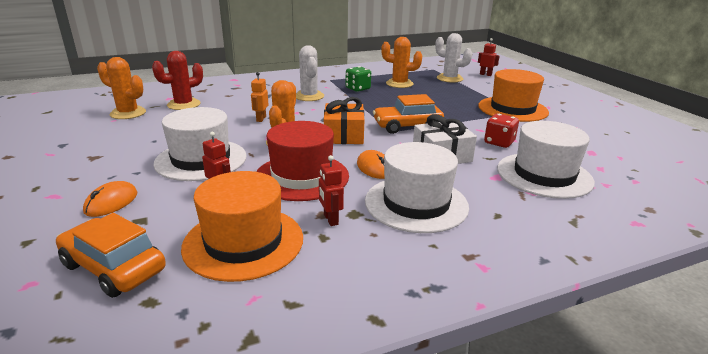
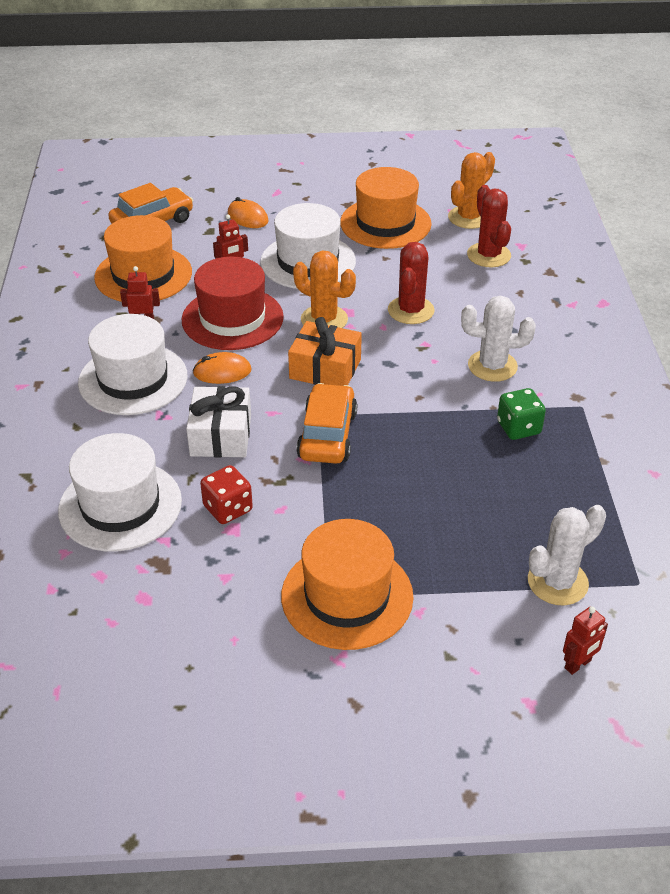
camera: 110 degrees right, 15 degrees up
(133, 138) = (385, 223): none -> orange hat
(261, 119) = (411, 310): orange robot -> red cactus
(399, 84) = (536, 490): orange cactus -> none

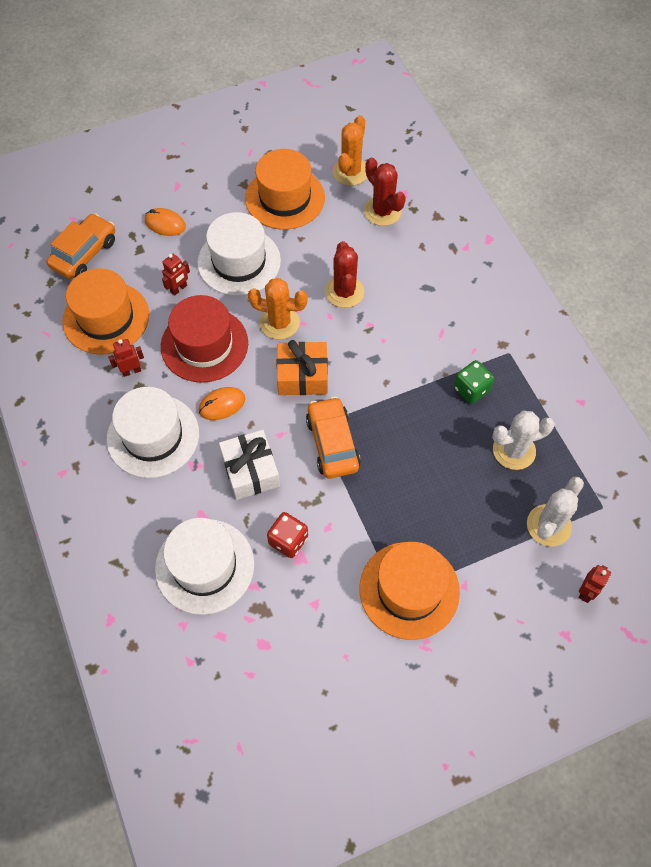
camera: 20 degrees left, 20 degrees up
(492, 366) = (429, 332): white cactus -> white cactus (514, 450)

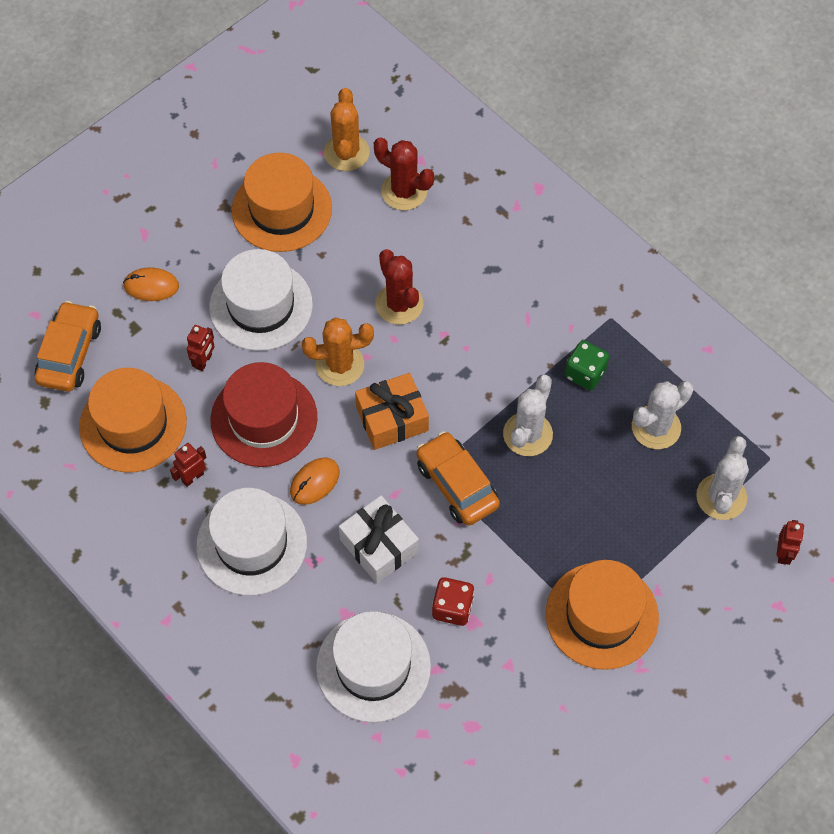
camera: 20 degrees left, 0 degrees up
(405, 422) = (527, 434): none -> white cactus

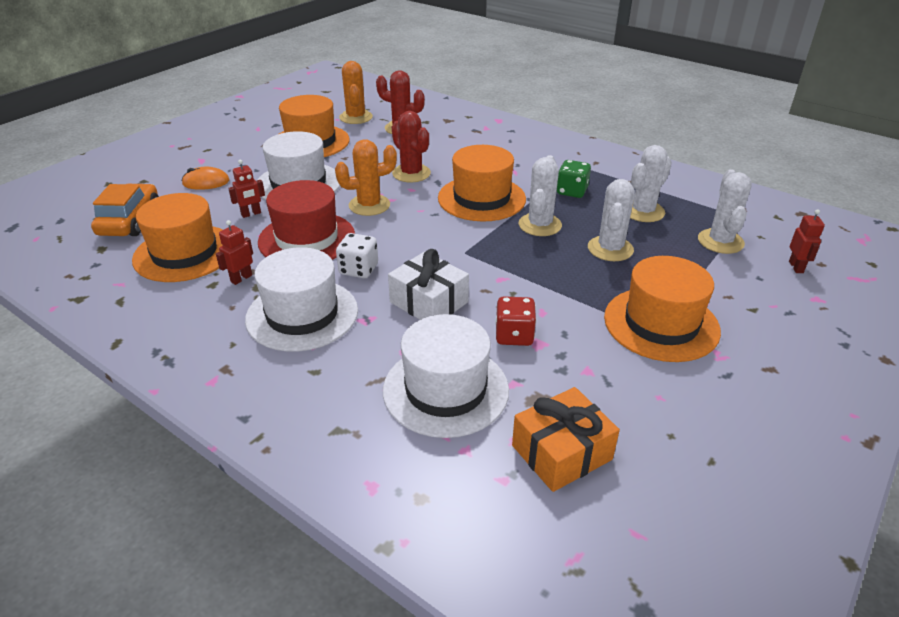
camera: 10 degrees left, 25 degrees down
(204, 361) = (251, 214): red robot -> red robot turned 45 degrees clockwise
(314, 482) = (358, 269): orange mouse -> white dice
(392, 419) = (421, 228): orange gift -> orange gift (561, 452)
(457, 485) = (490, 258): orange car -> none
(473, 371) = (481, 198): none -> orange hat
(593, 490) = (610, 249): none -> white cactus

